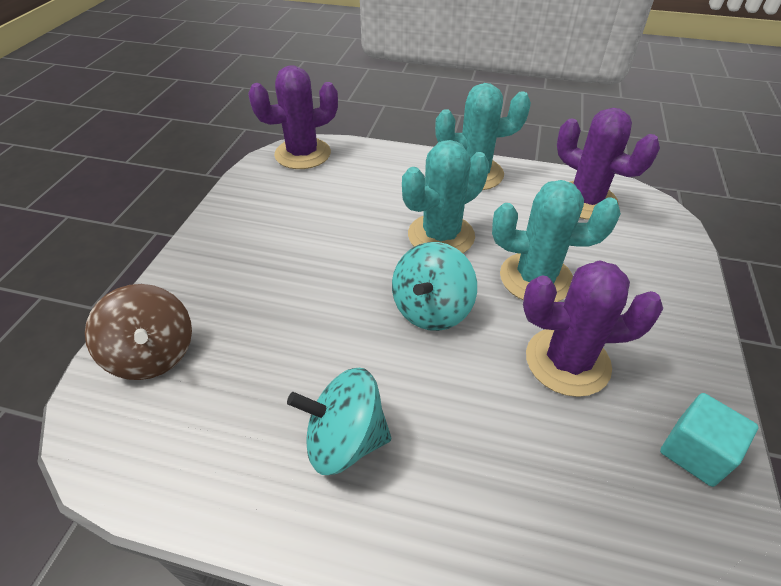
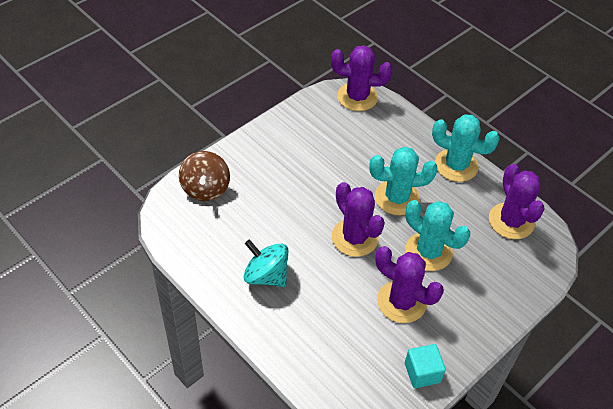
camera: 30 degrees right, 5 degrees up
(431, 309) = (355, 237): turquoise spinning top -> purple cactus

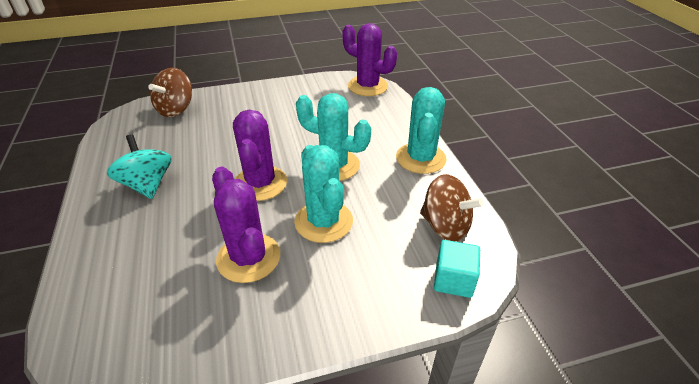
camera: 30 degrees right, 10 degrees down
(422, 372) = (195, 346): turquoise cube -> turquoise cube (453, 280)
(456, 165) = (420, 158): turquoise cactus -> turquoise cactus turned 45 degrees clockwise
(511, 221) = (445, 226): purple cactus -> brown spinning top

